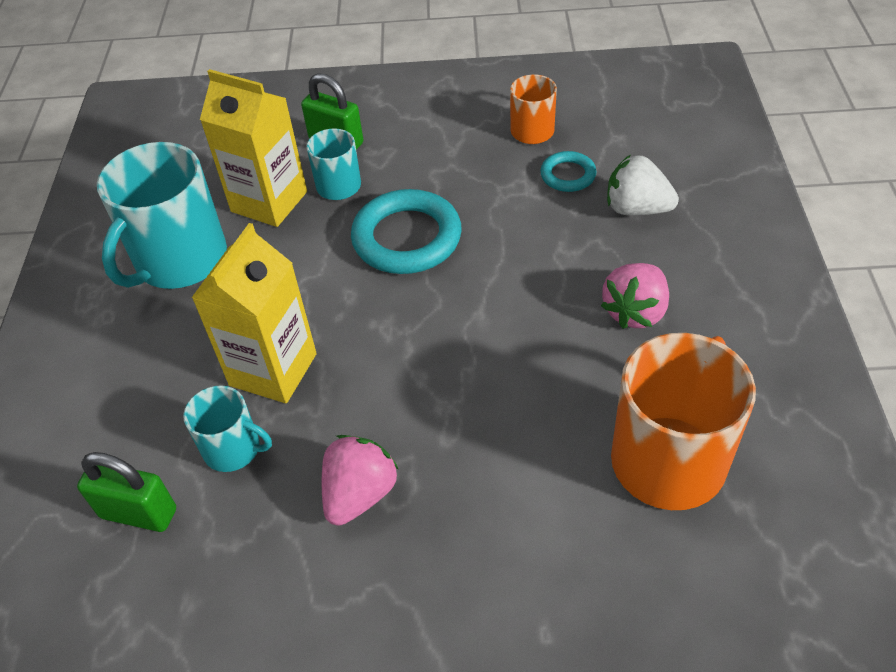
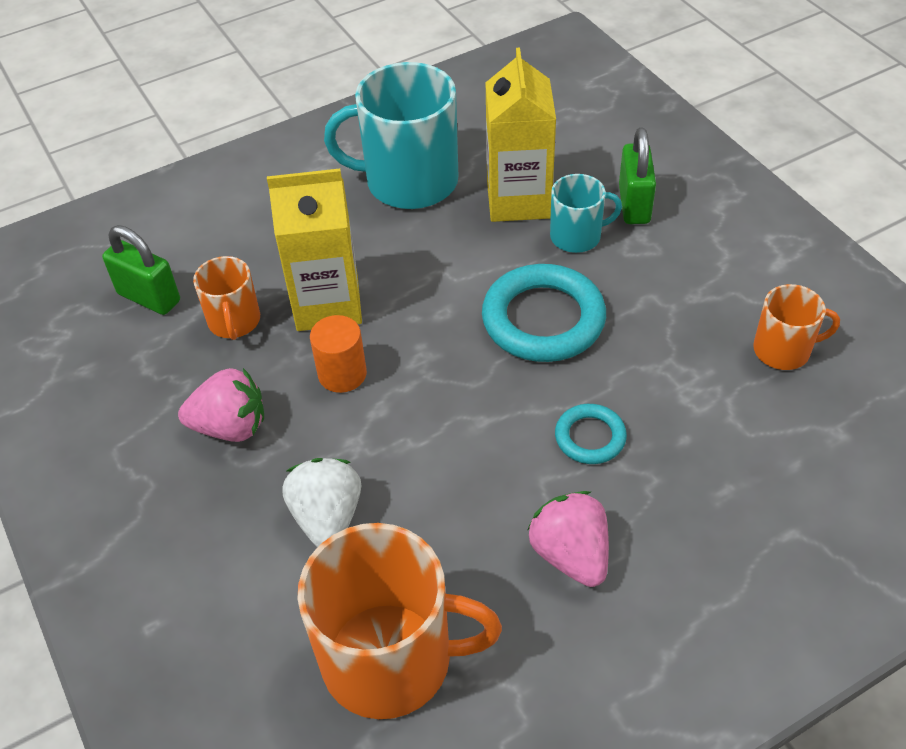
camera: 60 degrees right, 0 degrees up
(138, 513) = (149, 297): green padlock -> green padlock turned 45 degrees counterclockwise
(233, 449) = (234, 321): turquoise mug -> orange mug
(362, 388) = (342, 374): none -> orange cylinder
(568, 175) = (735, 411): turquoise ring -> turquoise ring (590, 437)
(635, 312) = (570, 554): pink strawberry -> pink strawberry turned 60 degrees clockwise
(636, 209) = (730, 497): white strawberry -> white strawberry (327, 517)

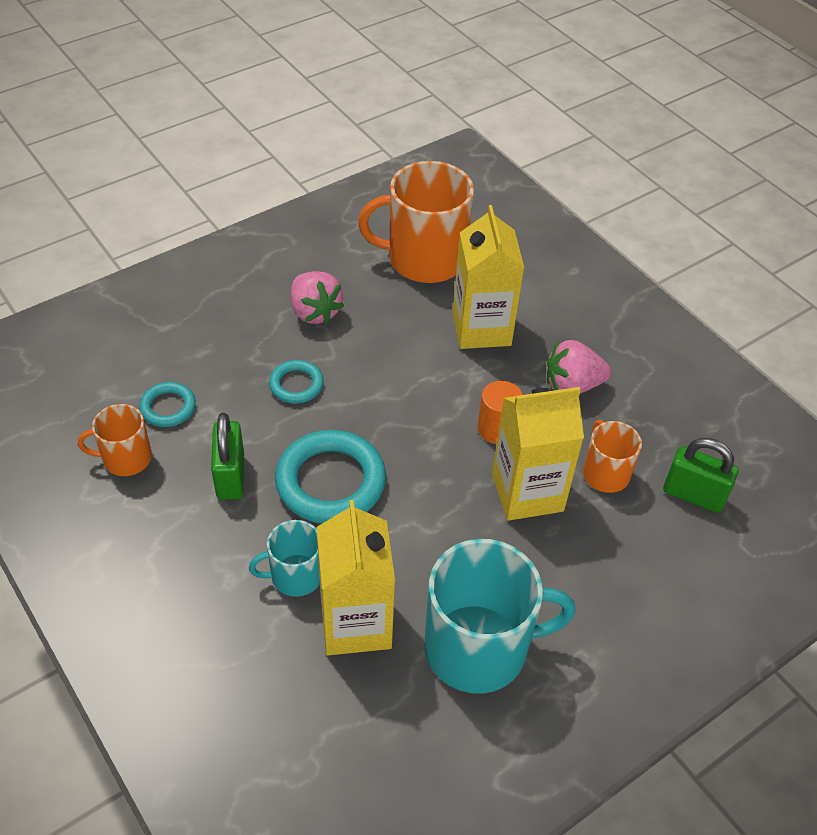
camera: 170 degrees right, 0 degrees up
(327, 517) = (481, 328): white strawberry -> yellow carton
(634, 204) = (231, 620): green padlock -> green padlock (230, 476)
(751, 410) = (168, 407): none -> turquoise ring

